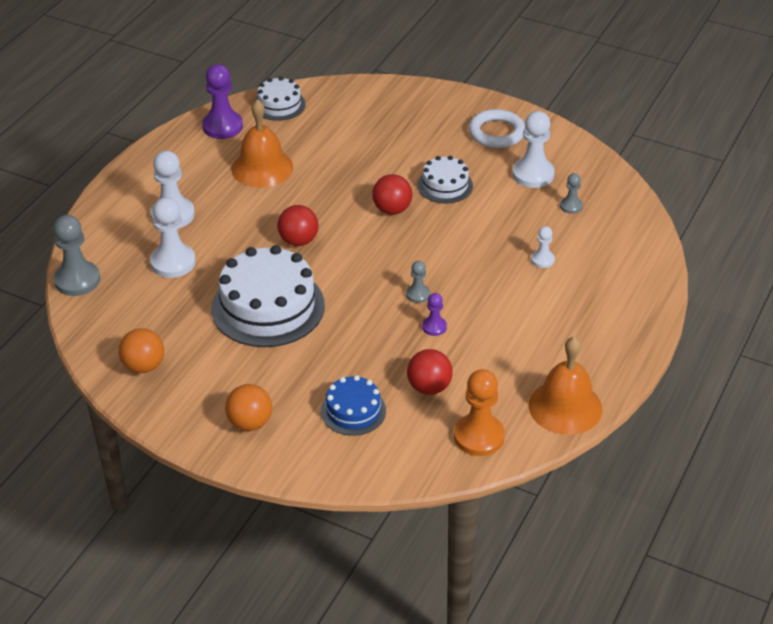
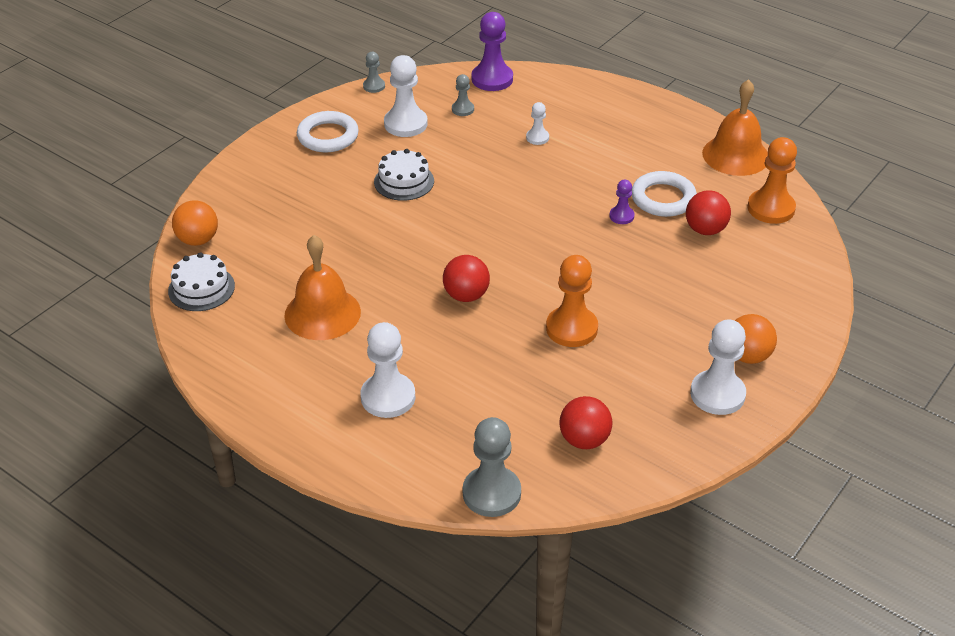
camera: 80 degrees left, 0 degrees up
(144, 366) = (654, 436): orange ball -> orange ball (198, 240)
(173, 262) = (478, 402): white pawn -> white pawn (717, 394)
(222, 126) = (224, 341): purple pawn -> purple pawn (492, 79)
(268, 307) = (571, 328): white cake -> orange pawn
(353, 411) = (734, 282): blue cake -> none
(392, 210) = (433, 222): red ball -> red ball (584, 440)
(418, 294) = (572, 221): grey pawn -> grey pawn (374, 86)
(471, 354) = (663, 198): none -> white ring

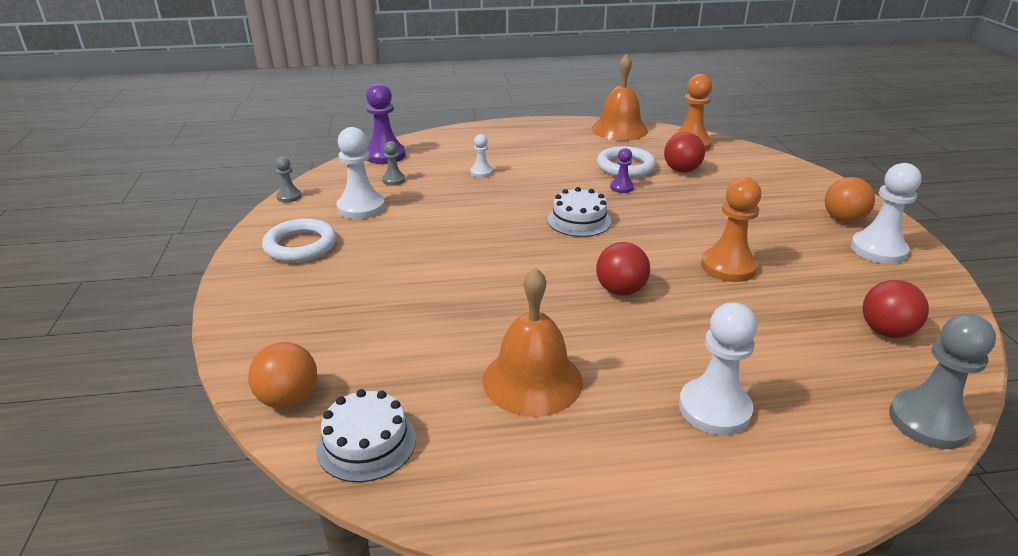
camera: 45 degrees left, 10 degrees down
(404, 181) = (427, 243): white cake -> white cake (579, 220)

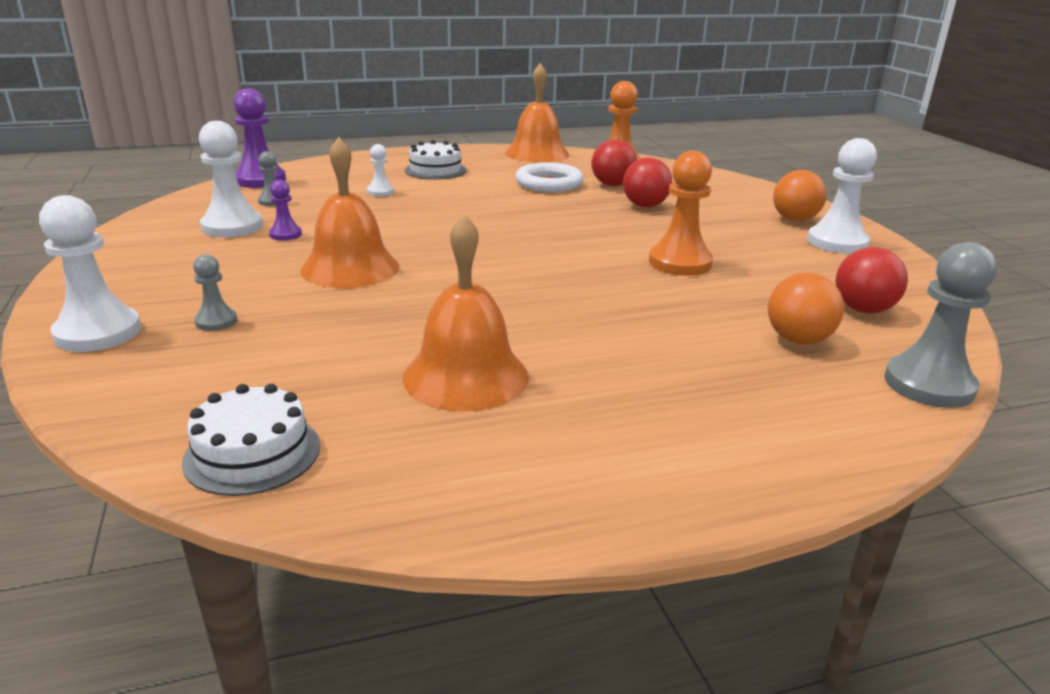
camera: 10 degrees left, 5 degrees down
(288, 399) = (141, 415): orange ball -> orange ball (798, 340)
(289, 196) = (137, 219): grey pawn -> grey pawn (216, 321)
(300, 246) = (154, 264): white ring -> none
(450, 258) = (350, 268): none -> orange bell
(579, 220) = (502, 230): white cake -> white cake (435, 170)
(620, 290) = (560, 288): red ball -> red ball (645, 206)
(621, 187) = (547, 200): purple pawn -> purple pawn (285, 234)
(714, 409) = (689, 389): white pawn -> white pawn (98, 332)

